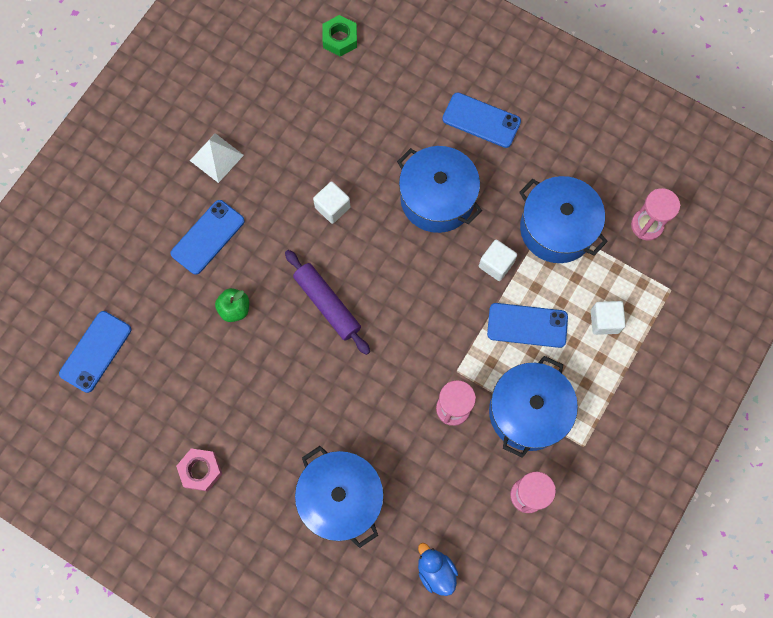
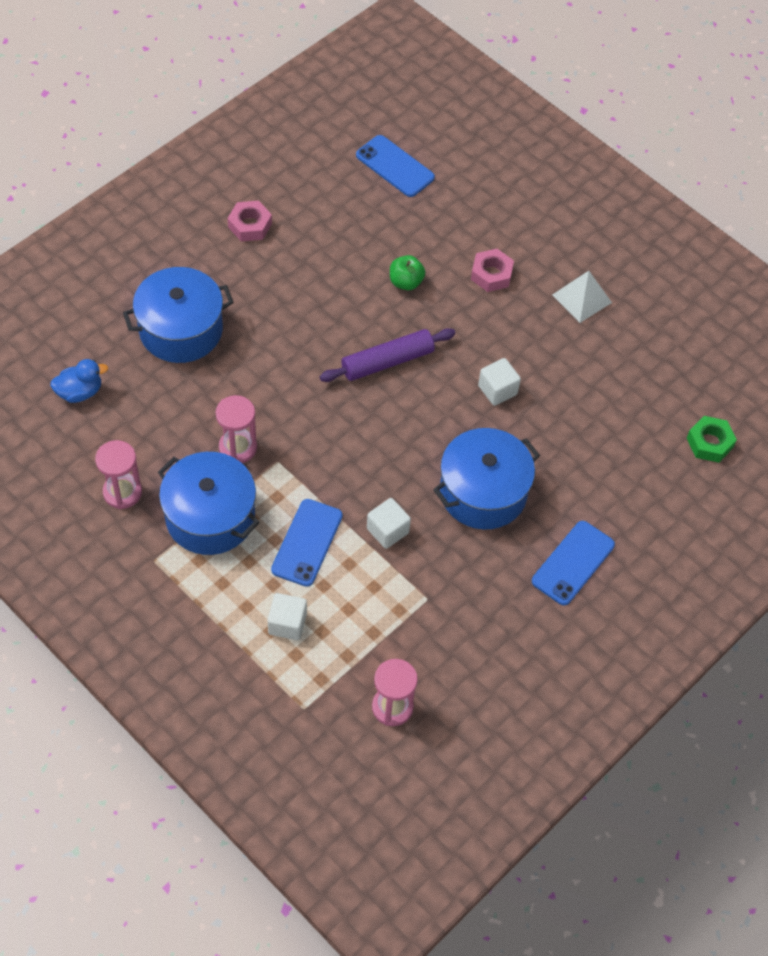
camera: 100 degrees right, 15 degrees down
(208, 237) = (491, 274): blue phone -> pink nut
(557, 228) = (414, 606): blue pot -> none

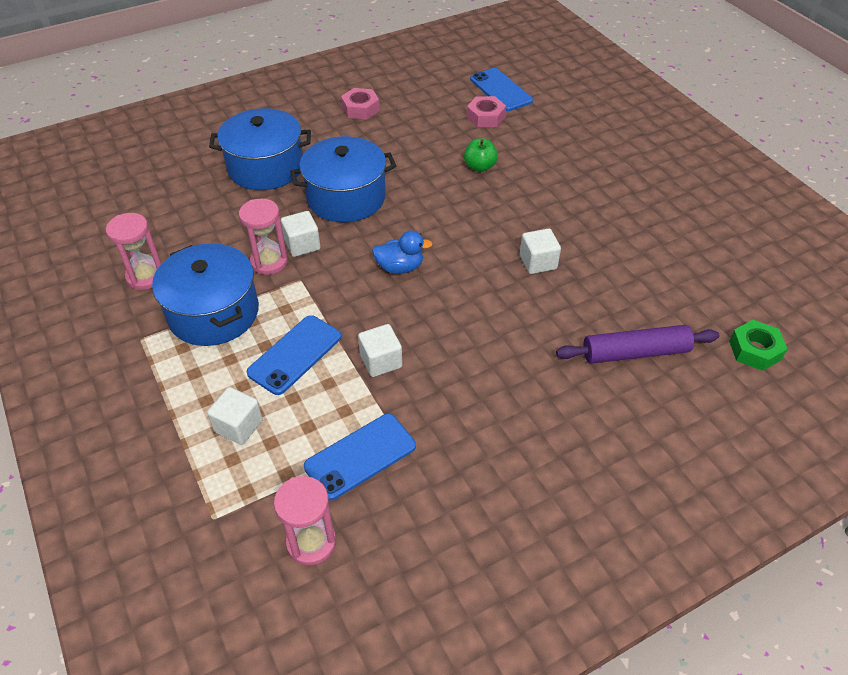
camera: 20 degrees right, 10 degrees down
(80, 392) = (155, 195): blue duck -> blue duck (400, 267)
(262, 420) = (302, 245): none -> white cube
(387, 361) = (439, 221): purple rolling pin -> purple rolling pin (635, 352)
(483, 492) = (493, 346): blue pot -> blue pot (346, 197)
(491, 274) = (561, 174): pink nut -> pink nut (485, 117)
(573, 563) = (571, 435): blue phone -> blue phone (360, 456)
(582, 298) = (644, 205): white pyramid -> none

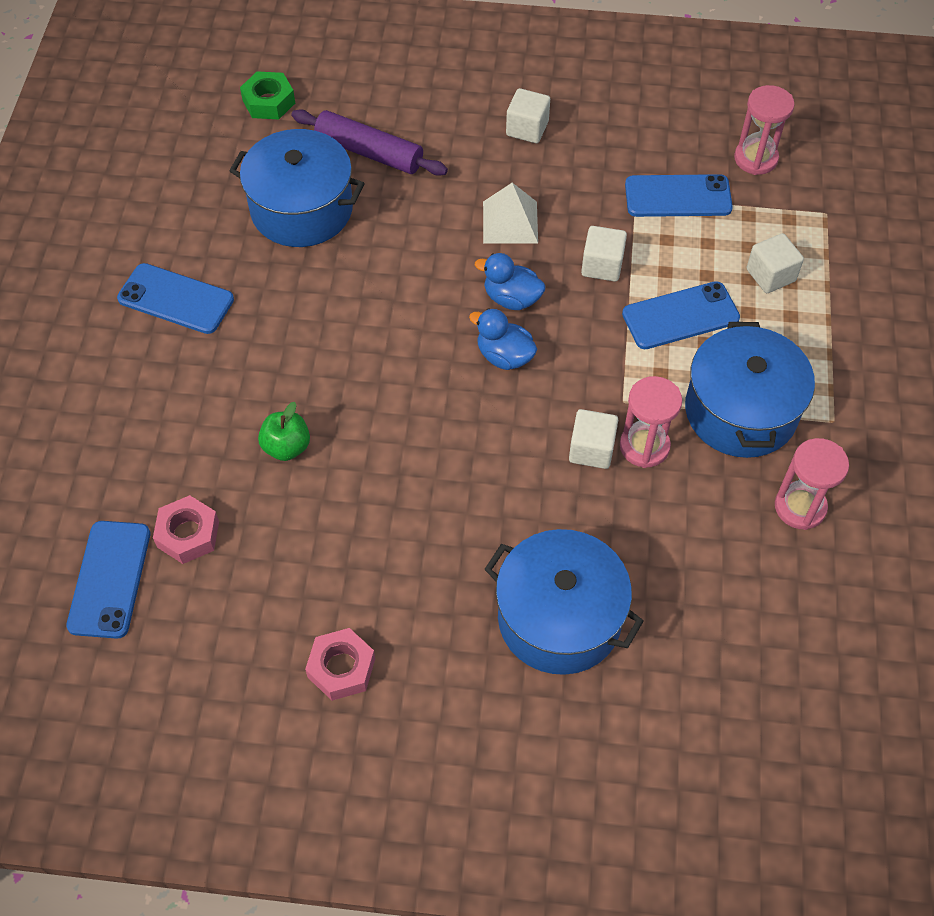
camera: 145 degrees left, 10 degrees up
(346, 197) = (490, 495): blue pot -> blue pot (301, 209)
(427, 304) = (511, 298): none -> blue duck
(477, 357) = (510, 222): none -> white pyramid
(538, 262) = (357, 281): white cube -> white cube (527, 128)
(629, 199) = (176, 299): none -> blue phone

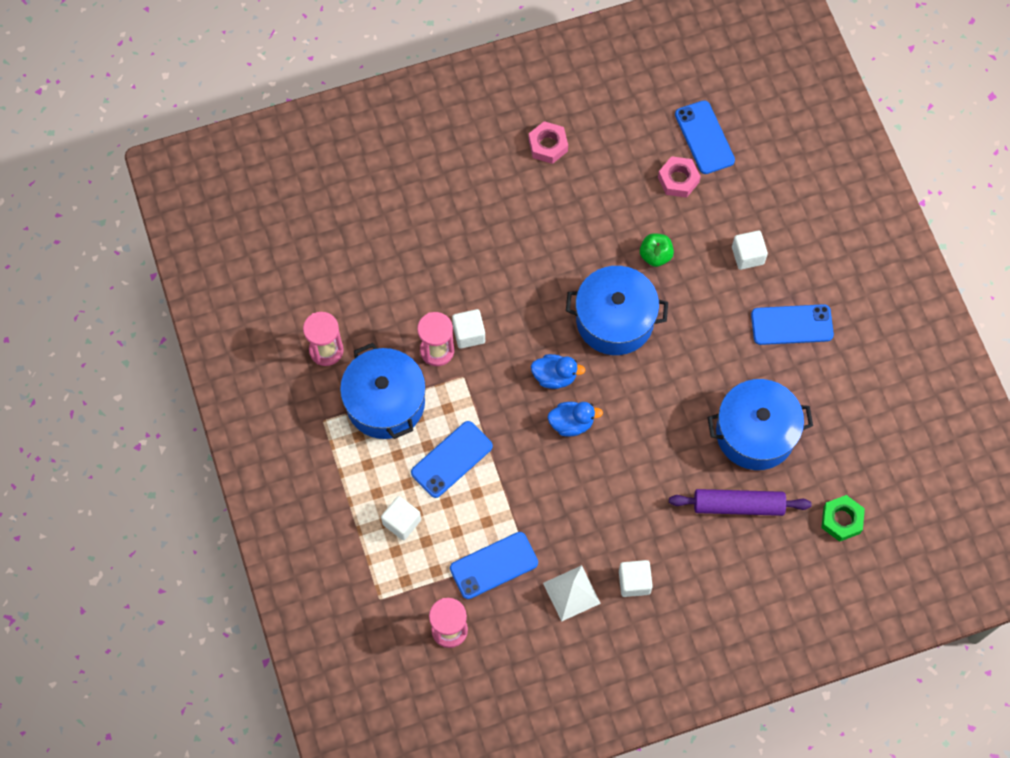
camera: 155 degrees right, 10 degrees up
(510, 222) = (604, 487): white pyramid -> white pyramid (571, 593)
(559, 618) = (442, 222): blue pot -> blue pot (615, 320)
(602, 265) = (522, 478): white cube -> white cube (747, 255)

